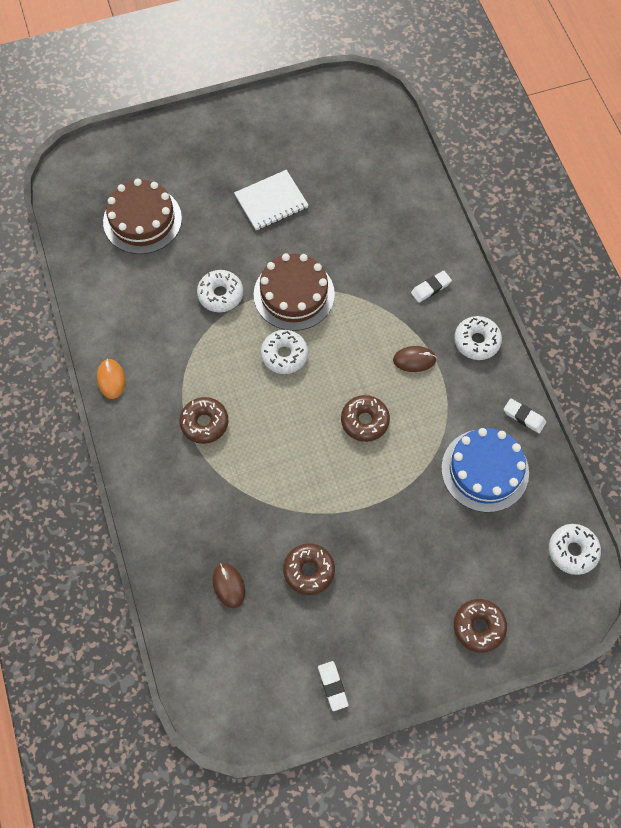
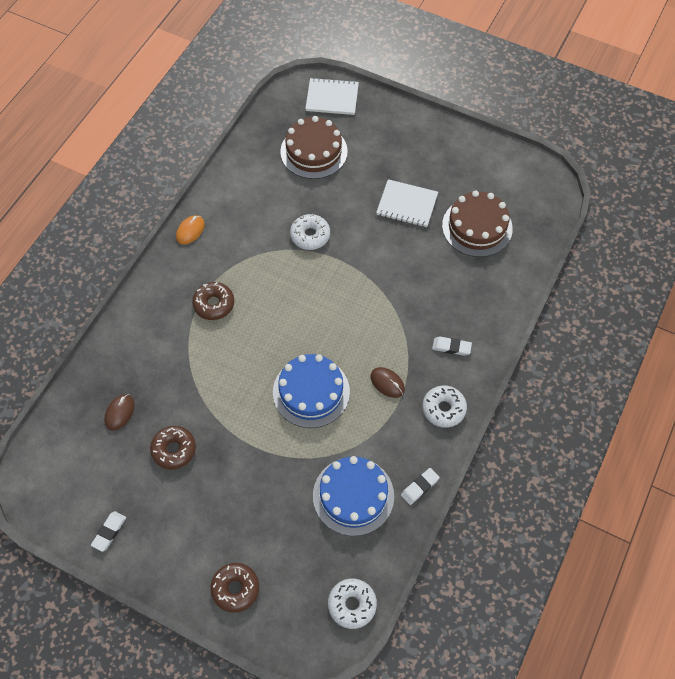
camera: 45 degrees right, 5 degrees down
(105, 160) = (332, 98): none -> white notebook
(284, 355) = (307, 306): white donut -> none
(294, 294) = (356, 274): brown cake -> brown cake (477, 227)
(364, 421) = (311, 392): brown donut -> blue cake
(524, 417) = (419, 487): white eraser -> white eraser turned 60 degrees clockwise

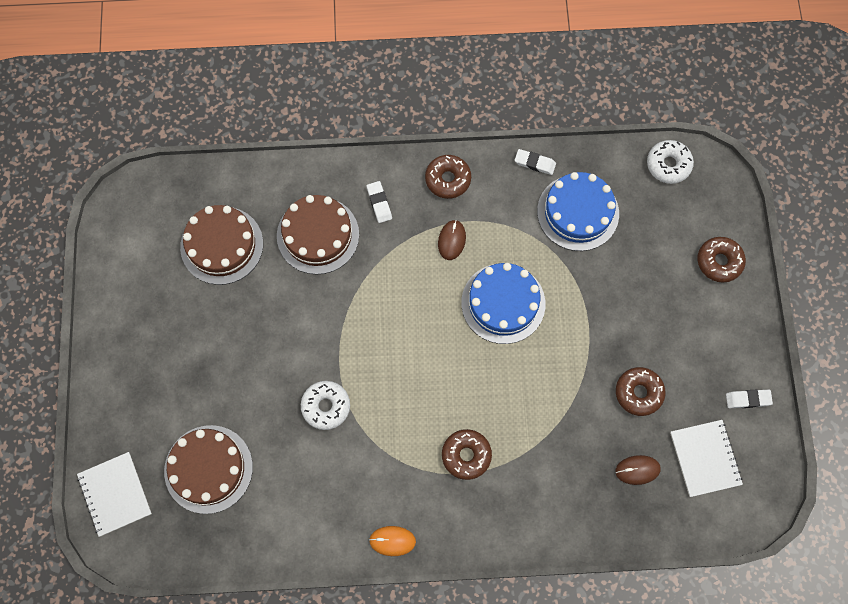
camera: 120 degrees left, 10 degrees up
(407, 204) = (230, 328): white notebook -> white notebook (705, 458)
(443, 409) = (448, 179): white donut -> brown donut
(448, 292) = (318, 235): none -> brown cake

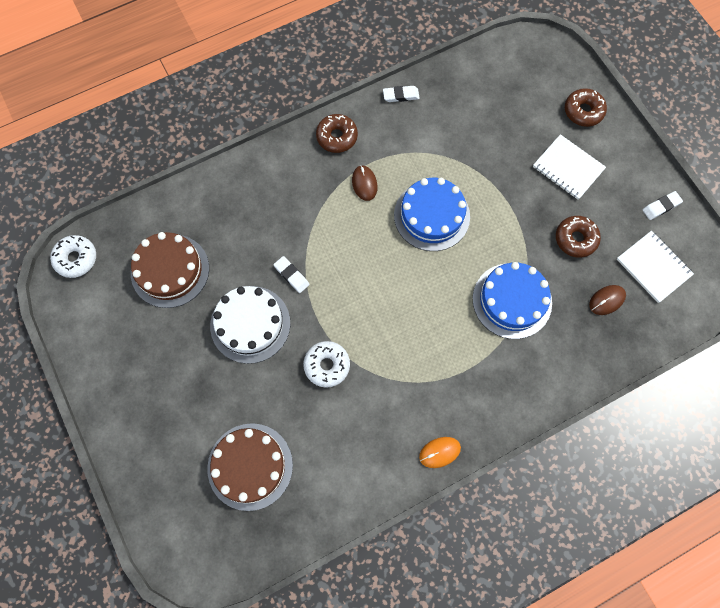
camera: 25 degrees left, 0 degrees up
(115, 494) = (176, 528): white notebook -> white notebook (568, 168)
(272, 332) = (250, 324): none -> white cake
(318, 235) = (250, 227): brown cake -> none
(379, 203) = (289, 179): white eraser -> white eraser (291, 275)
(466, 455) = (464, 352): brown donut -> none
(578, 212) = (454, 119): blue cake -> blue cake (512, 300)
(668, 165) = (505, 54): white donut -> white donut (76, 259)

